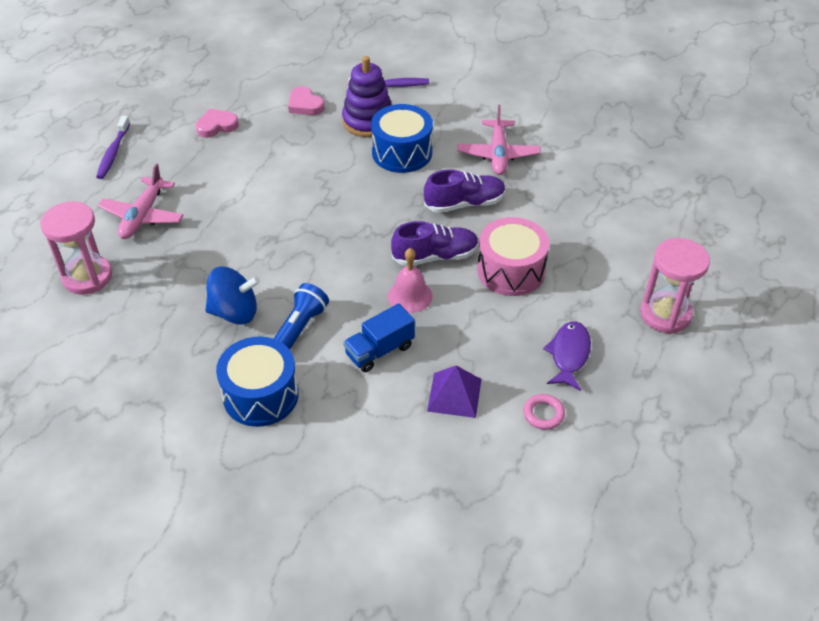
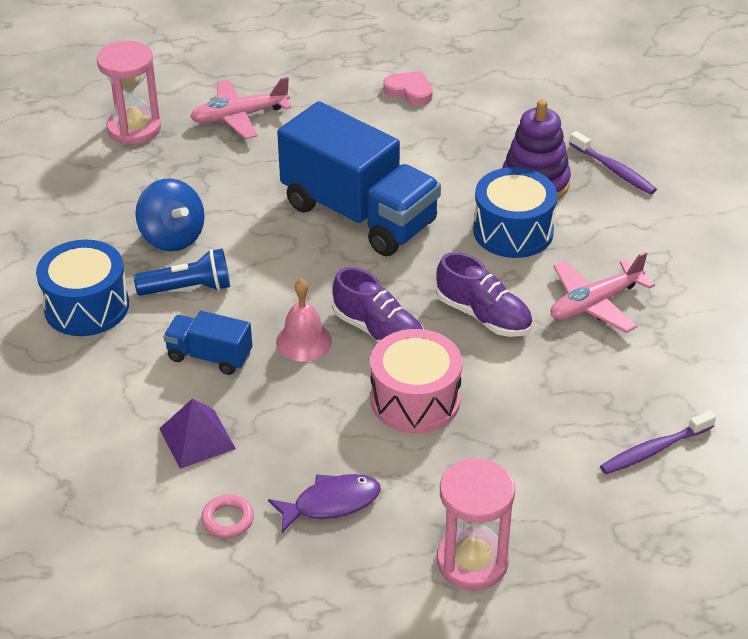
camera: 55 degrees right, 5 degrees down
(113, 153) = (302, 54): purple toothbrush -> purple toothbrush (654, 450)
(305, 105) = (509, 128): pink heart -> none
(313, 209) = (359, 214): none -> blue truck

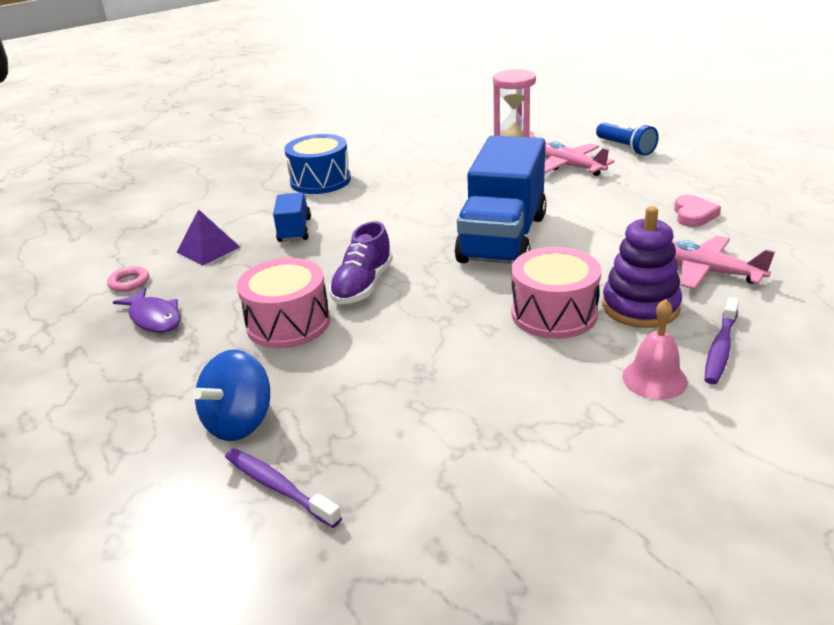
camera: 70 degrees right, 10 degrees down
(172, 237) = (411, 184): blue spinning top -> blue spinning top (239, 422)
(188, 288) = (361, 204): blue flashlight -> blue flashlight (625, 148)
(304, 341) = (332, 258): pink bell -> pink bell (654, 379)
(472, 562) = (96, 404): pink hourglass -> none
(483, 316) = (419, 329): purple shoe -> none
(513, 231) = (554, 313): blue drum -> pink drum
(595, 304) = (486, 389): pink plane -> pink plane (706, 271)

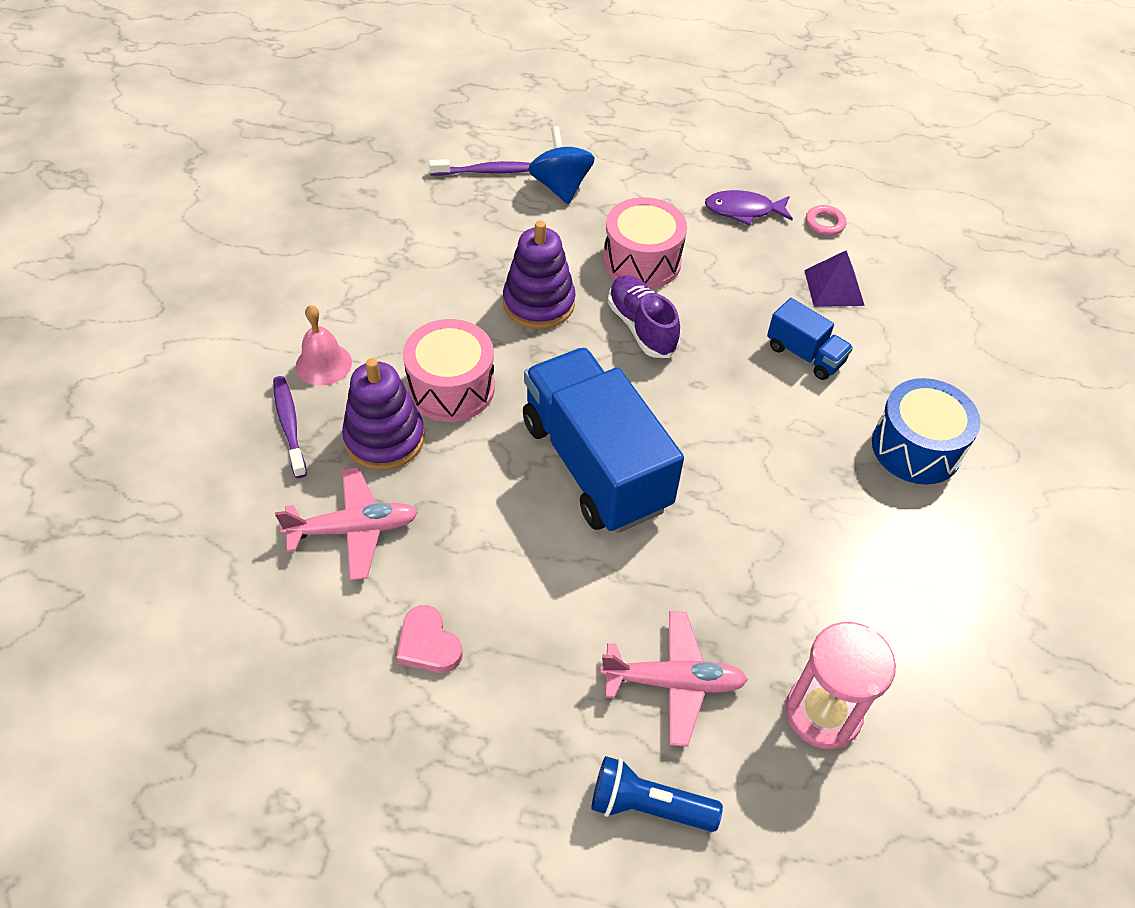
camera: 130 degrees right, 20 degrees up
(411, 334) = (539, 303): none -> purple stacking toy

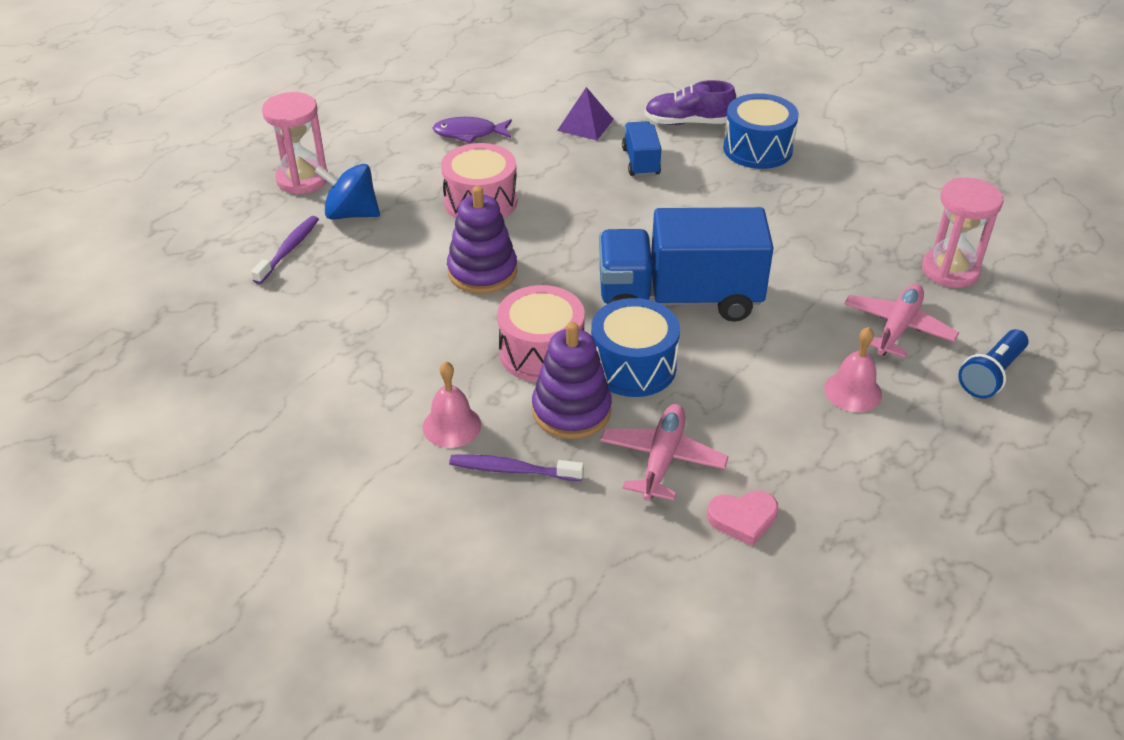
camera: 60 degrees left, 10 degrees down
(428, 644) = (804, 447): pink heart -> pink heart (743, 519)
(471, 462) = (633, 366): none -> blue drum
(538, 665) = (853, 391): none -> pink bell
(586, 137) = (302, 179): none -> pink hourglass
(641, 327) = (553, 227): purple shoe -> purple shoe (688, 122)
(743, 210) = (469, 133): purple fish -> purple fish turned 60 degrees clockwise
(804, 355) = (641, 162): blue truck -> blue truck turned 75 degrees counterclockwise
(824, 223) = (517, 103): pink ring -> none

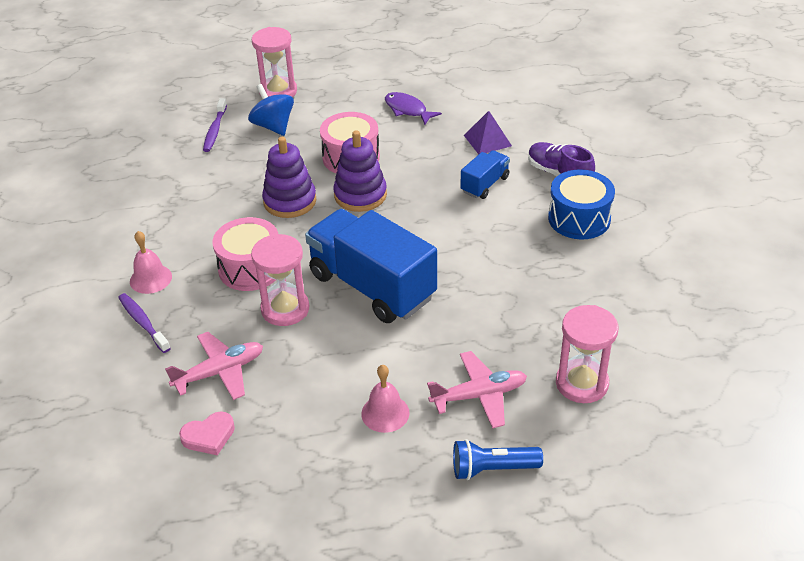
camera: 45 degrees right, 0 degrees up
(289, 250) = (215, 130): purple toothbrush -> purple toothbrush turned 120 degrees clockwise
(571, 411) = (216, 311): purple stacking toy -> purple stacking toy (360, 195)
(633, 366) = (285, 309): blue drum -> pink hourglass
(743, 519) = (209, 436): pink heart -> pink heart turned 60 degrees counterclockwise

